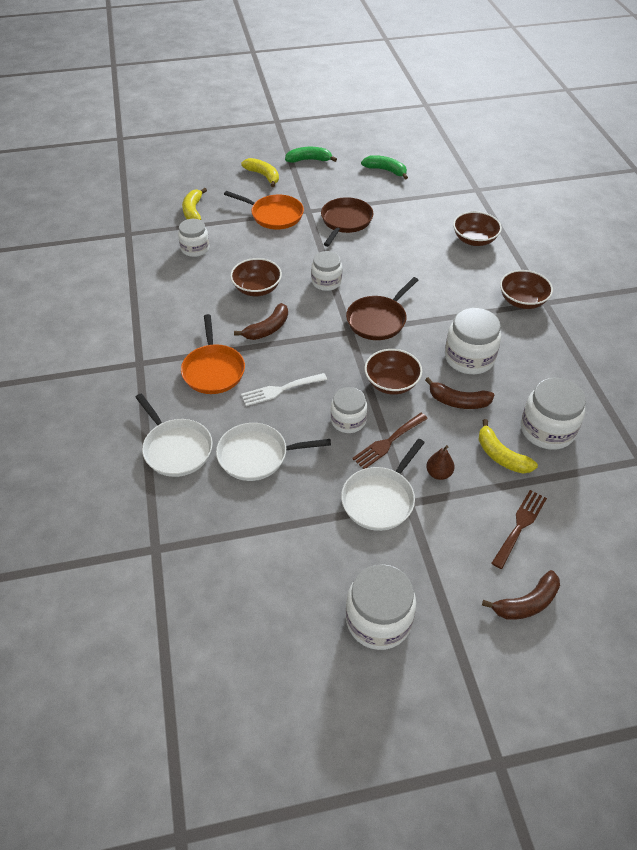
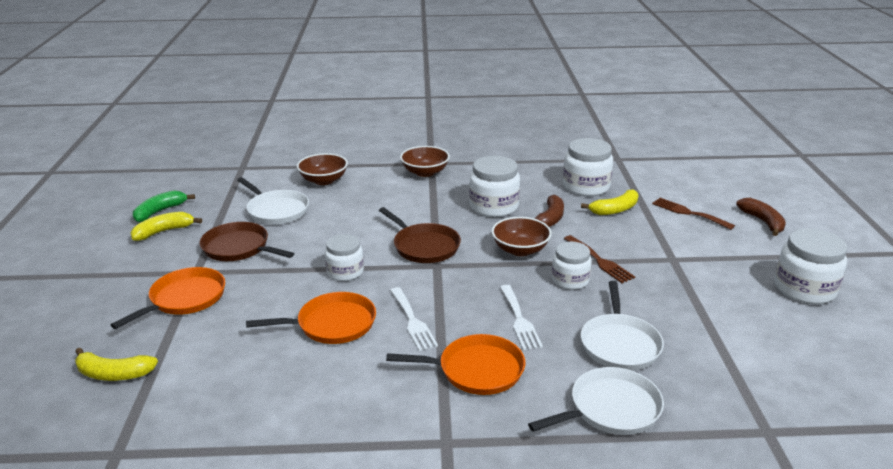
camera: 80 degrees left, 20 degrees down
(195, 248) = (211, 376): white jar -> none
(257, 289) = (332, 324): brown bowl -> orange pan
(263, 176) = (82, 301): yellow banana -> yellow banana (164, 231)
(267, 329) = (412, 321): brown banana -> white fork
(309, 160) = (82, 261): green banana -> none
(380, 499) = (671, 273): white pan -> white pan (276, 210)
(438, 473) = (637, 240): brown pear -> none

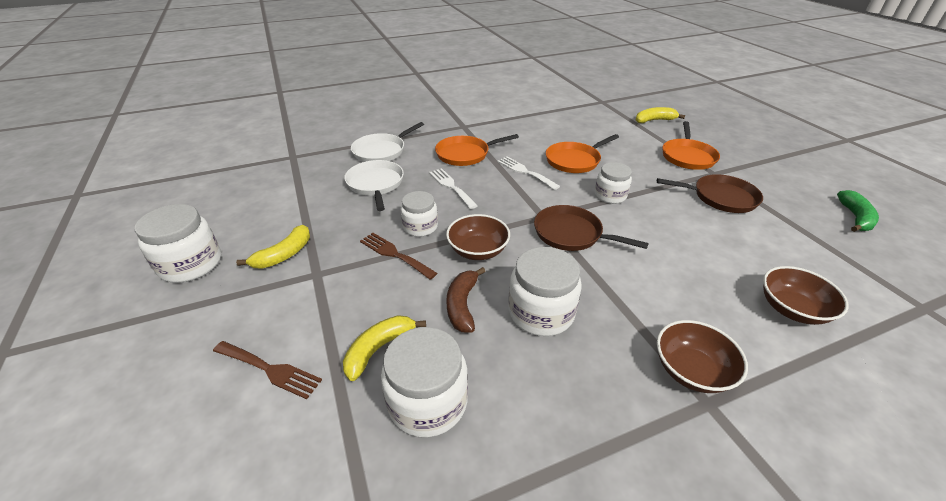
camera: 160 degrees right, 10 degrees up
(164, 231) = (806, 199): yellow banana -> yellow banana (284, 255)
(276, 210) = (761, 245): white pan -> none
(763, 222) = (162, 376): brown banana -> none

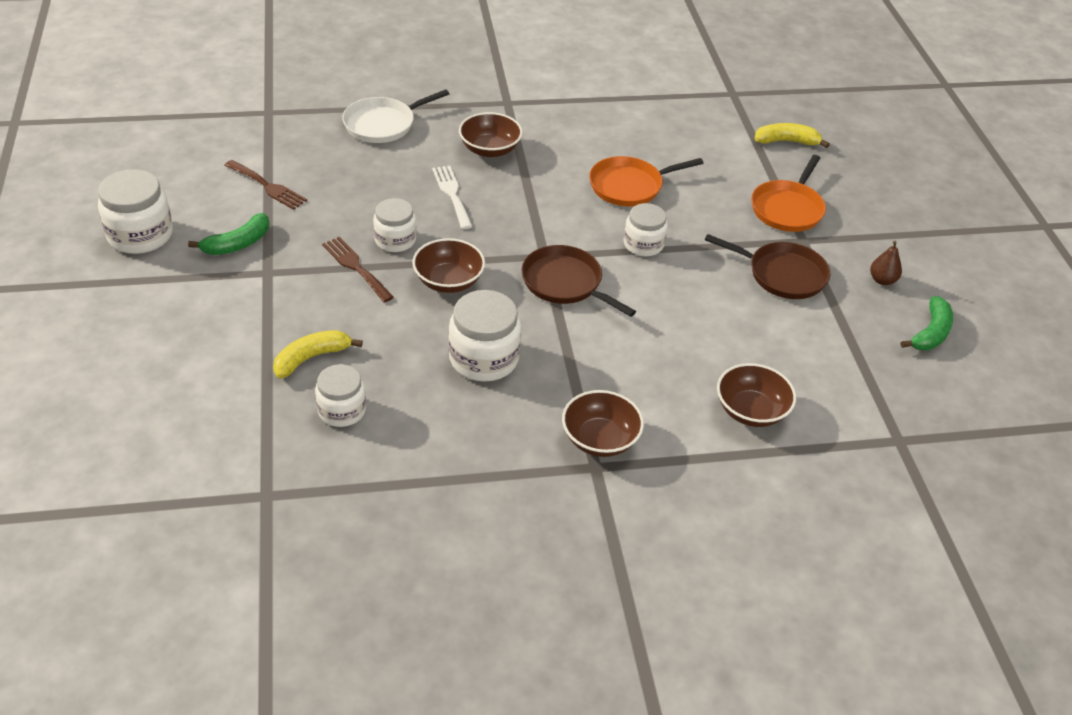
camera: 10 degrees right, 5 degrees up
(270, 370) = (208, 355): brown fork -> brown fork (268, 186)
(284, 255) = (237, 244): yellow banana -> green banana
(375, 184) = (361, 173): white pan -> none
(427, 402) = (341, 410): white jar -> white jar, size x0.65
(462, 305) = (407, 335): brown banana -> none
(465, 154) = (490, 149): orange pan -> brown bowl
(525, 172) = (554, 190): white fork -> none
(788, 189) = (882, 280): none -> brown pear

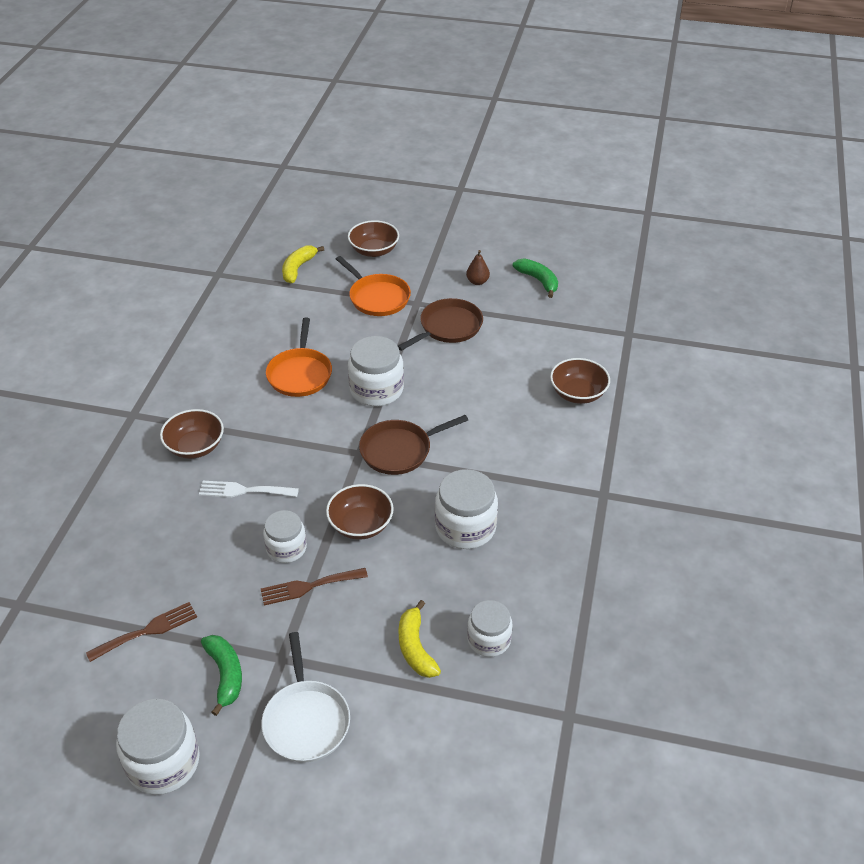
camera: 65 degrees left, 0 degrees up
(382, 124) = (104, 514): white pan -> white pan (306, 720)
(600, 439) = (577, 483): brown bowl -> brown bowl (374, 250)
(643, 244) = (376, 390): white jar -> white jar, size x1.53

